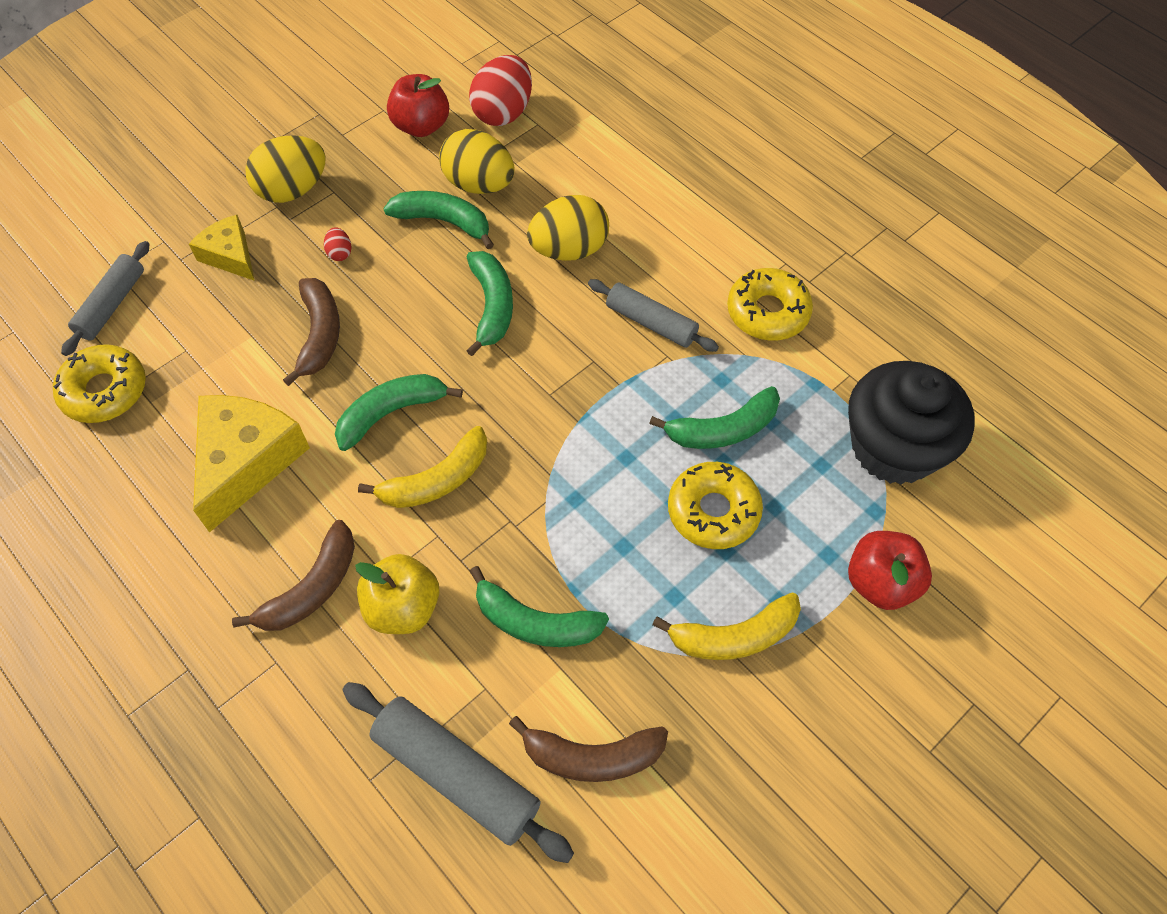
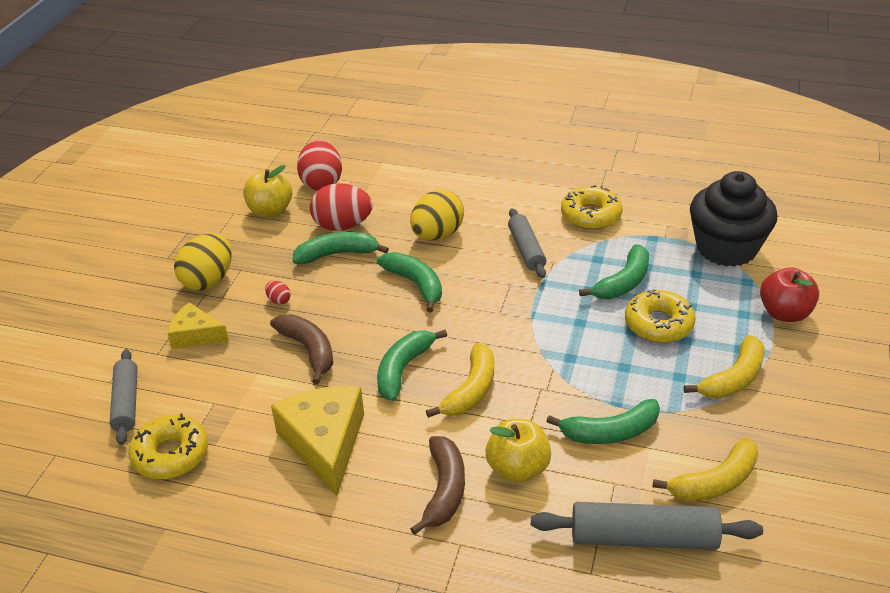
camera: 30 degrees left, 20 degrees down
(421, 126) = (270, 211): red apple -> yellow apple
(479, 184) = (342, 226): yellow egg -> red egg
(592, 756) = (715, 482): brown banana -> yellow banana
(651, 322) = (526, 249): grey rolling pin -> grey rolling pin turned 75 degrees clockwise

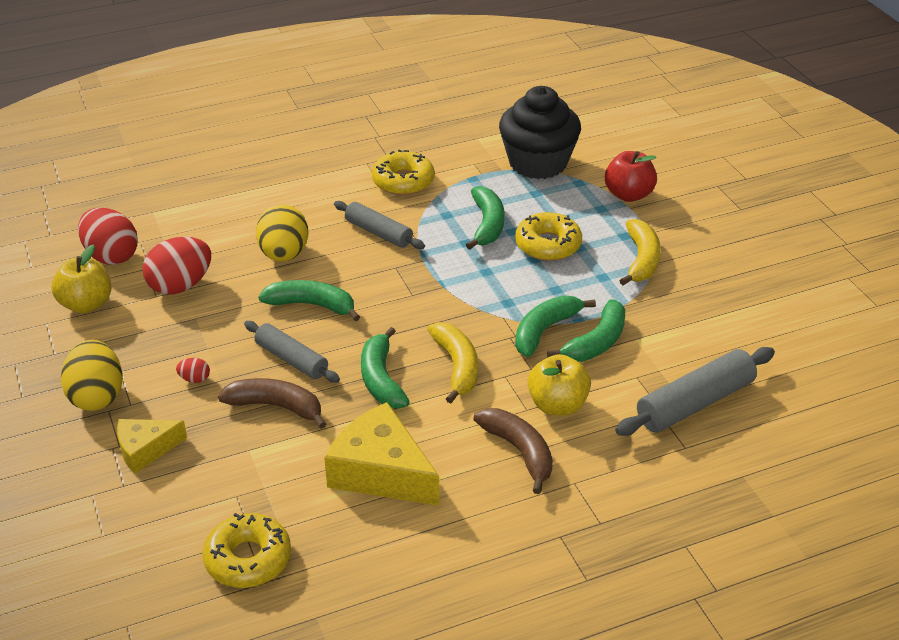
camera: 40 degrees left, 0 degrees up
(126, 402) = (146, 542): grey rolling pin -> grey rolling pin (292, 359)
(337, 254) = (205, 313): green banana -> green banana (544, 330)
(715, 482) = (702, 339): yellow banana -> none

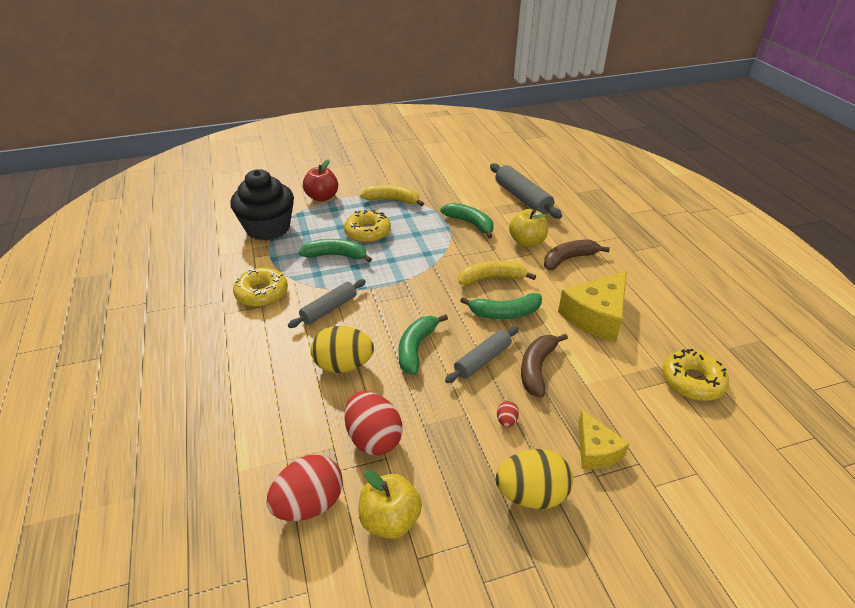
camera: 85 degrees left, 0 degrees up
(544, 330) = (457, 241): green banana -> none

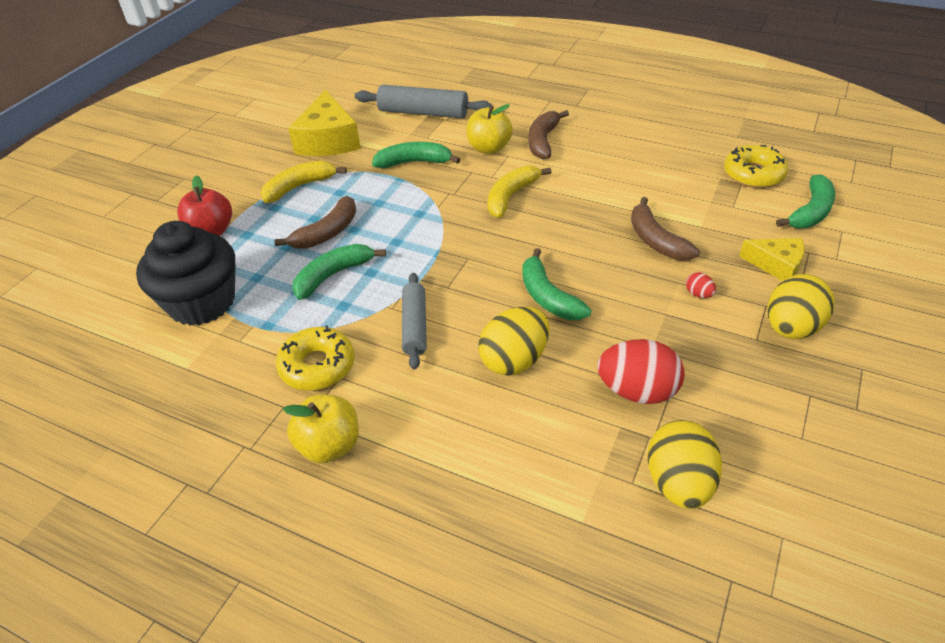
camera: 45 degrees left, 5 degrees up
(309, 504) = (678, 483): red egg -> yellow egg
(367, 232) = (327, 233): yellow donut -> brown banana
(390, 520) = (746, 432): yellow apple -> yellow apple (329, 445)
(482, 360) = (611, 265): grey rolling pin -> none
(505, 313) = (567, 217): green banana -> green banana (810, 212)
(596, 316) = (631, 172): yellow cheese -> yellow cheese (328, 140)

